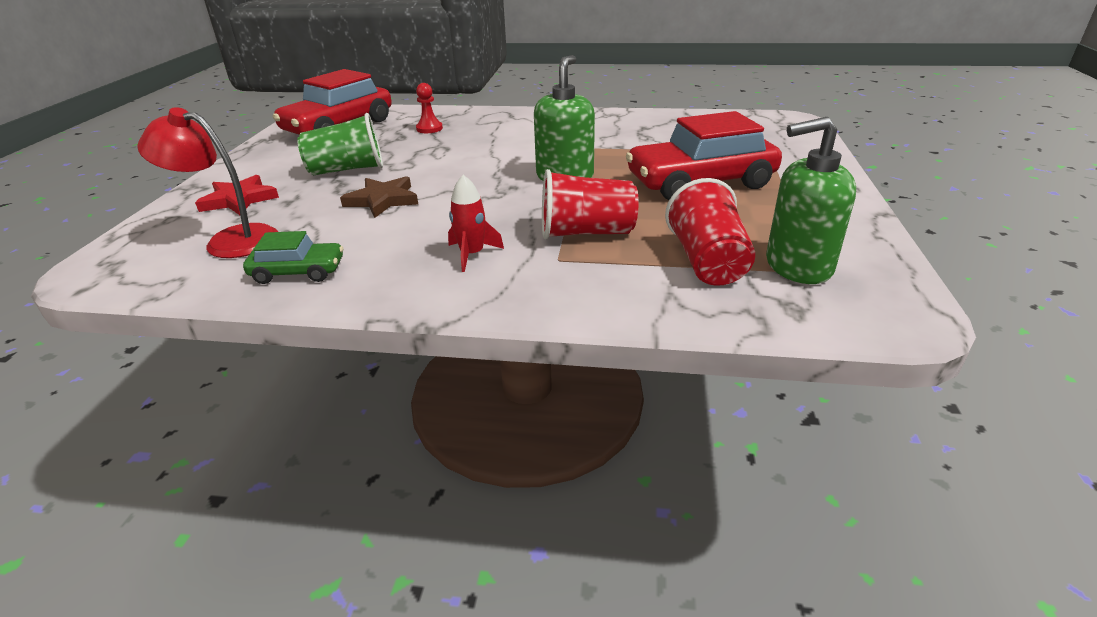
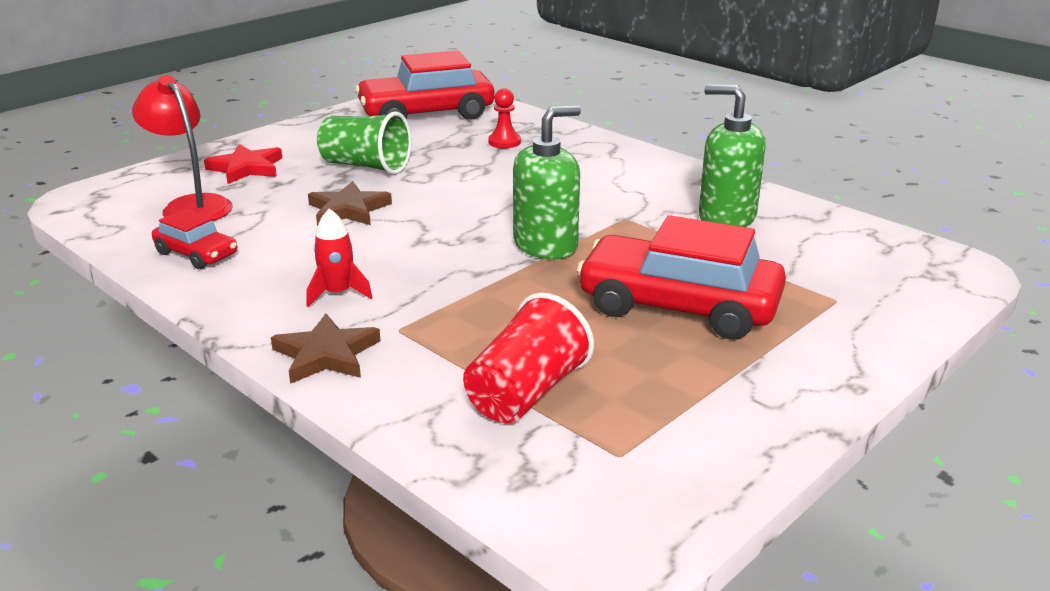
camera: 35 degrees right, 5 degrees down
(298, 272) = (196, 254): green car -> red car
(535, 296) = (326, 354): none -> brown star
(586, 233) = (465, 314): red cup -> none
(797, 266) = (608, 440): green soap dispenser -> green soap dispenser (726, 217)

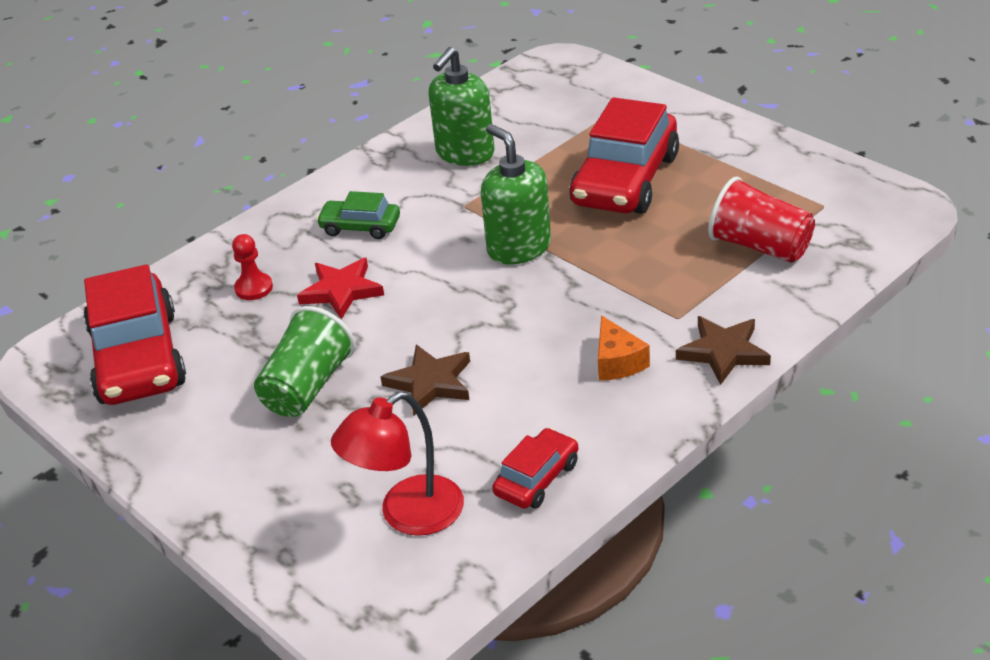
camera: 85 degrees left, 10 degrees up
(246, 168) = (295, 491): red star -> red star (341, 291)
(338, 293) = (617, 362): red rocket -> orange cheese
(590, 175) = (360, 227): none -> green car

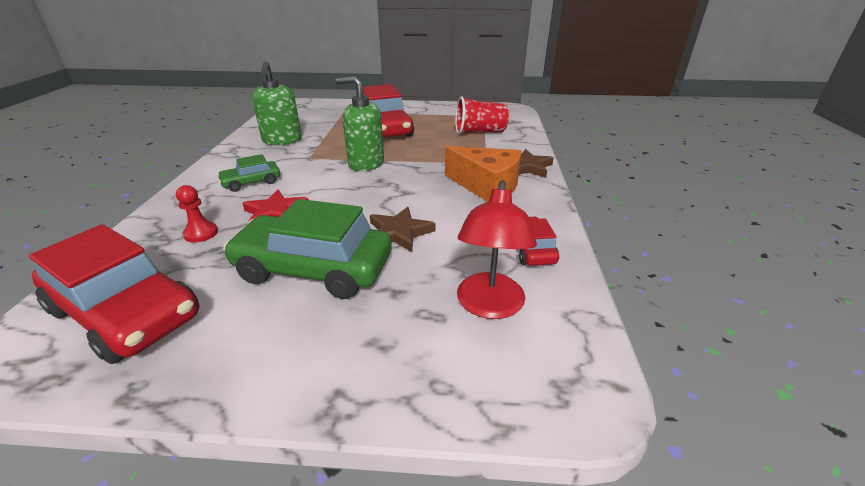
camera: 45 degrees left, 5 degrees down
(307, 387) = (313, 269): green cup -> green car
(617, 362) = (487, 186): orange cheese -> orange cheese, size x1.81

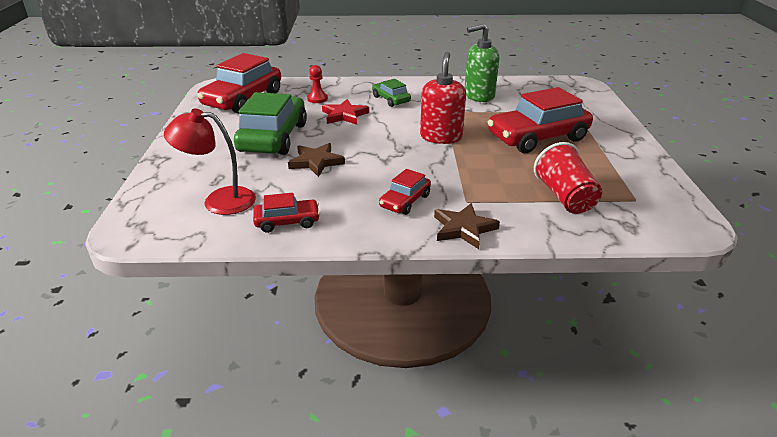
camera: 85 degrees right, 0 degrees up
(366, 163) = (441, 137): green soap dispenser -> red soap dispenser
(487, 186) = (405, 201): orange cheese -> red car

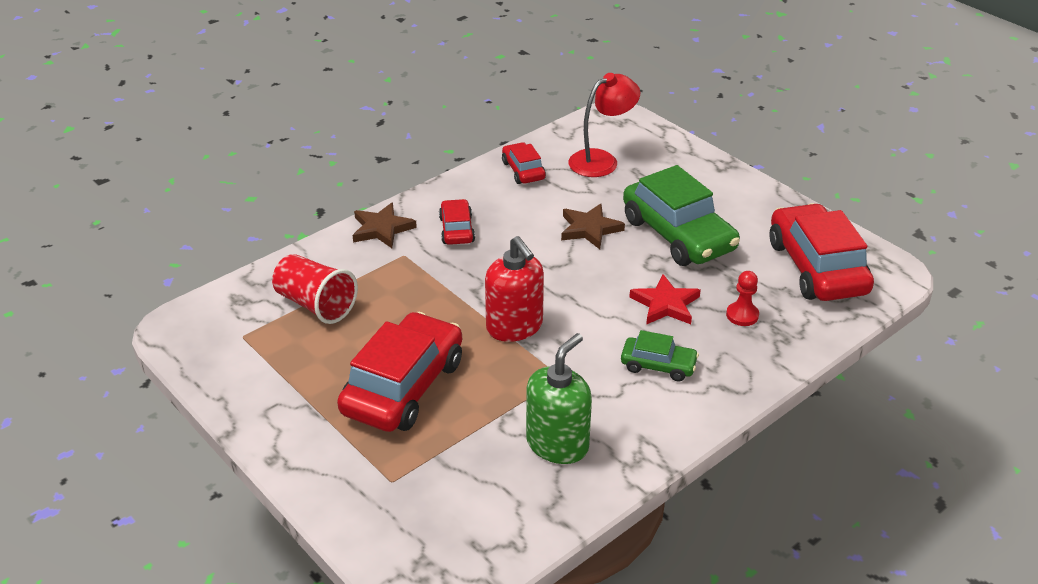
camera: 140 degrees right, 5 degrees up
(287, 222) = (523, 170): red car -> red car turned 120 degrees clockwise

